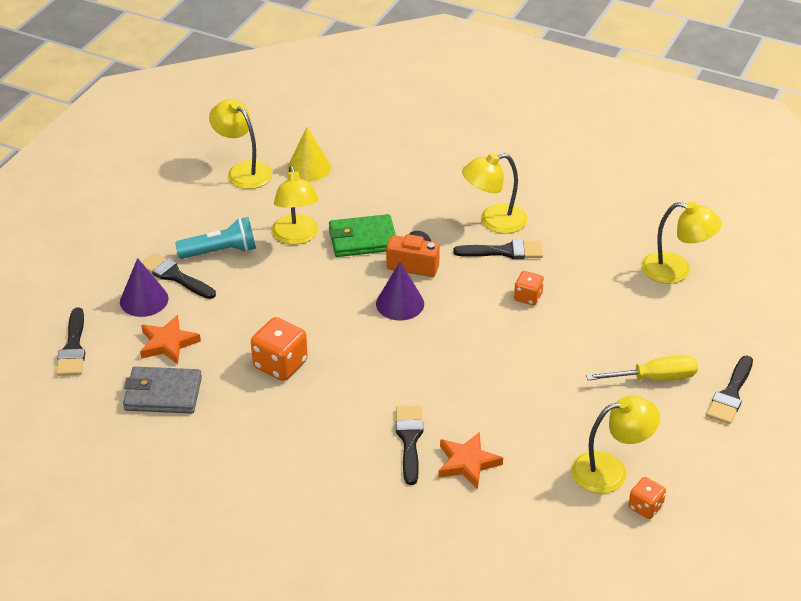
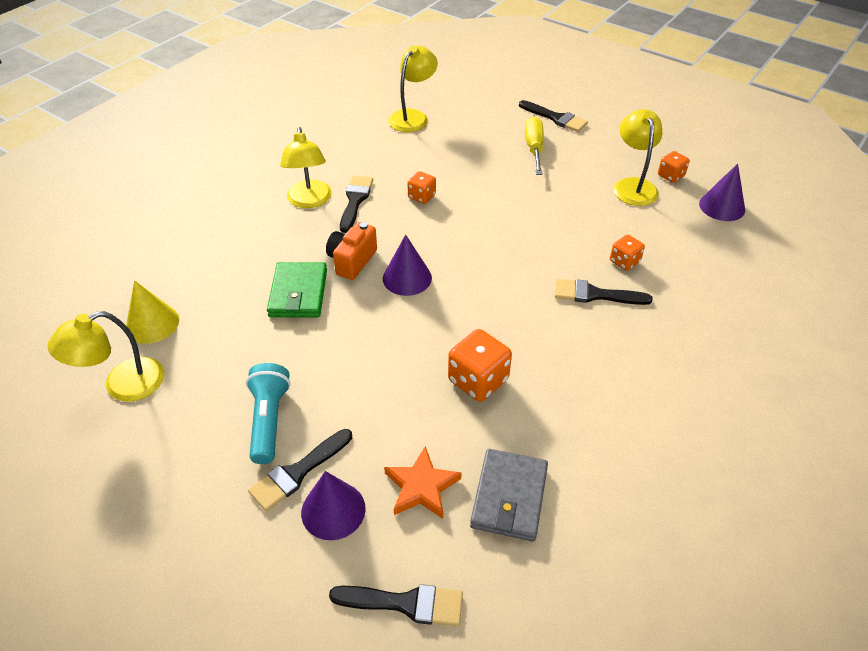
camera: 80 degrees left, 5 degrees up
(296, 237) = (271, 346): yellow lamp -> none
(467, 463) = (624, 262): orange star -> orange dice
(598, 555) = (722, 206): none -> purple cone

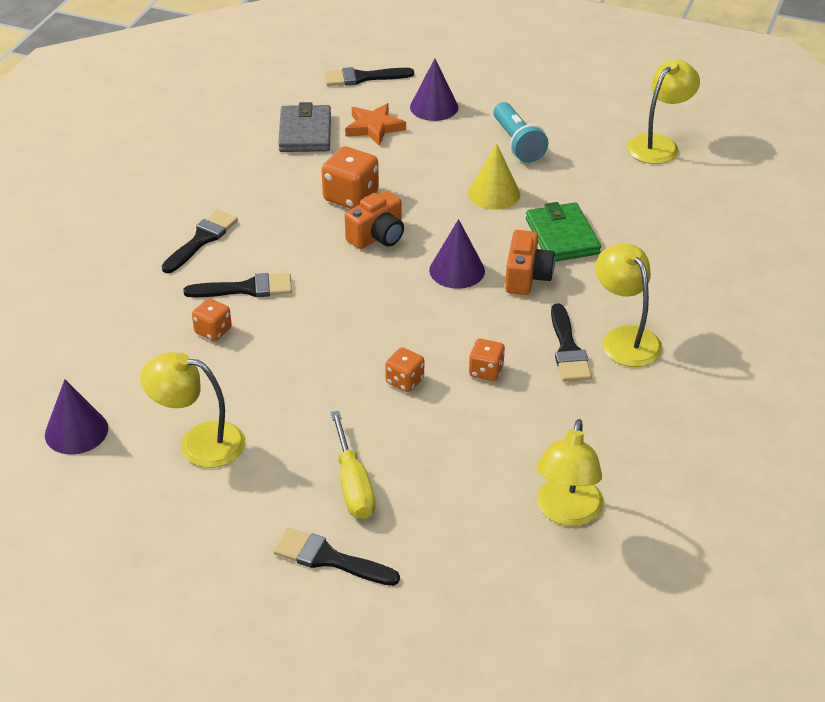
camera: 165 degrees right, 5 degrees down
(152, 323) = (681, 188): yellow cone -> yellow cone (494, 193)
(298, 472) = (473, 120): black brush -> black brush (202, 239)
(465, 326) = (377, 236): none -> orange camera
(633, 186) = (199, 442): yellow lamp -> yellow lamp turned 120 degrees clockwise
(670, 176) = (142, 471): orange dice -> orange dice (404, 381)

